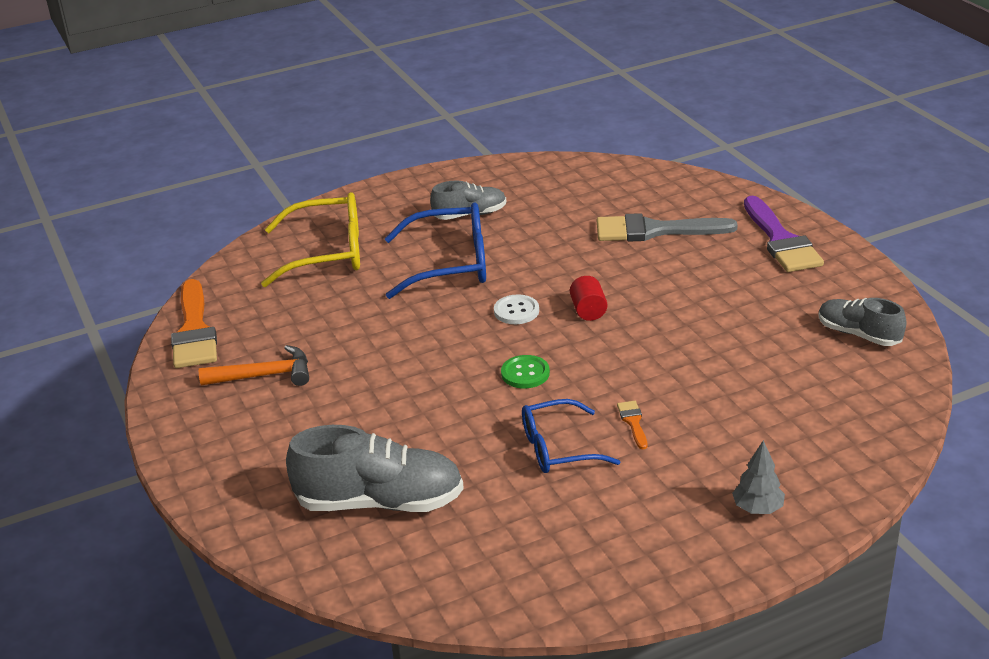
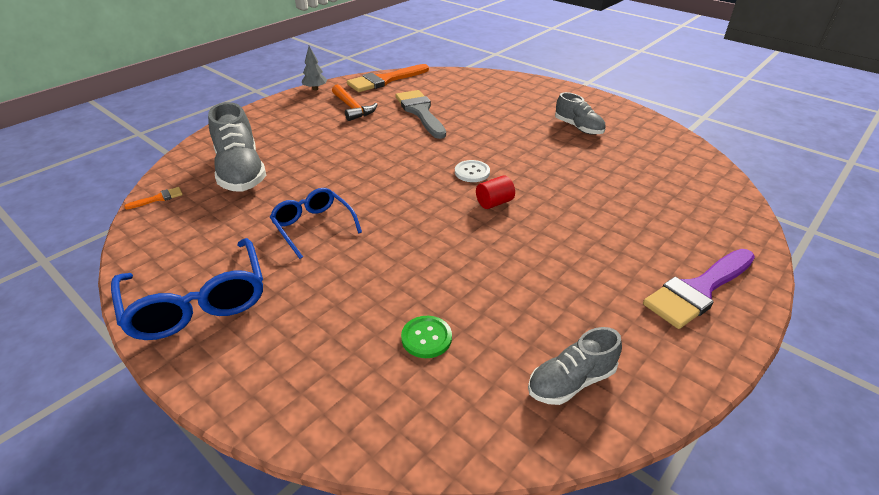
camera: 65 degrees right, 5 degrees up
(328, 253) = (489, 94): yellow glasses -> none
(451, 264) = (510, 135): blue glasses -> blue glasses (197, 302)
(525, 373) = (397, 193): green button -> green button (426, 338)
(633, 422) = (357, 255): orange brush -> orange brush (158, 198)
(654, 230) = (639, 211): grey brush -> grey brush (420, 112)
(757, 508) = (257, 352): grey tree -> grey tree (315, 89)
(858, 334) = (571, 381): grey shoe -> grey shoe turned 135 degrees counterclockwise

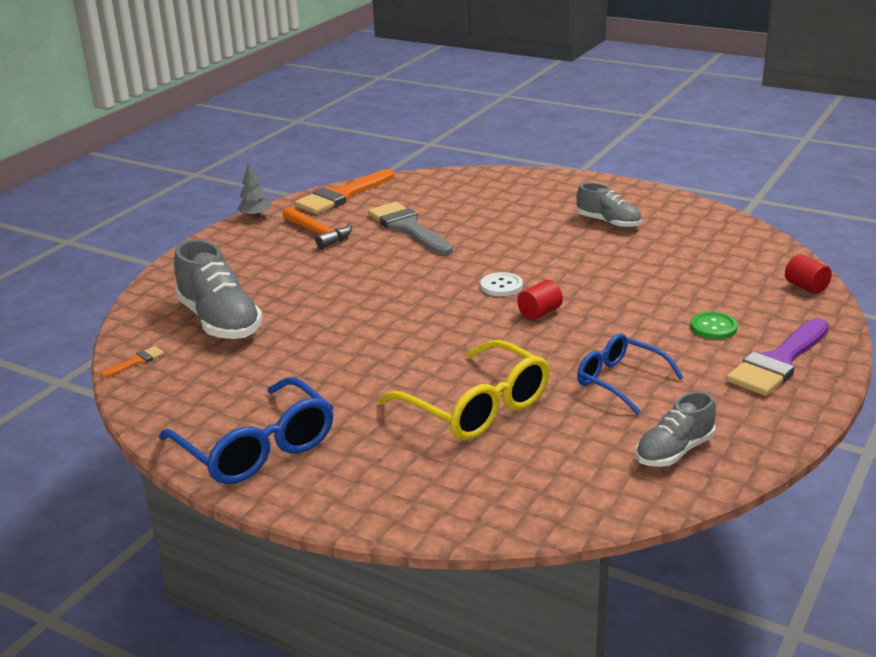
camera: 10 degrees left, 10 degrees down
(313, 226) = (343, 363): blue glasses -> blue glasses (620, 381)
(403, 292) = (477, 407): none -> yellow glasses
(426, 338) = (519, 440): green button -> green button (713, 327)
(737, 212) = (806, 287): none -> red cylinder

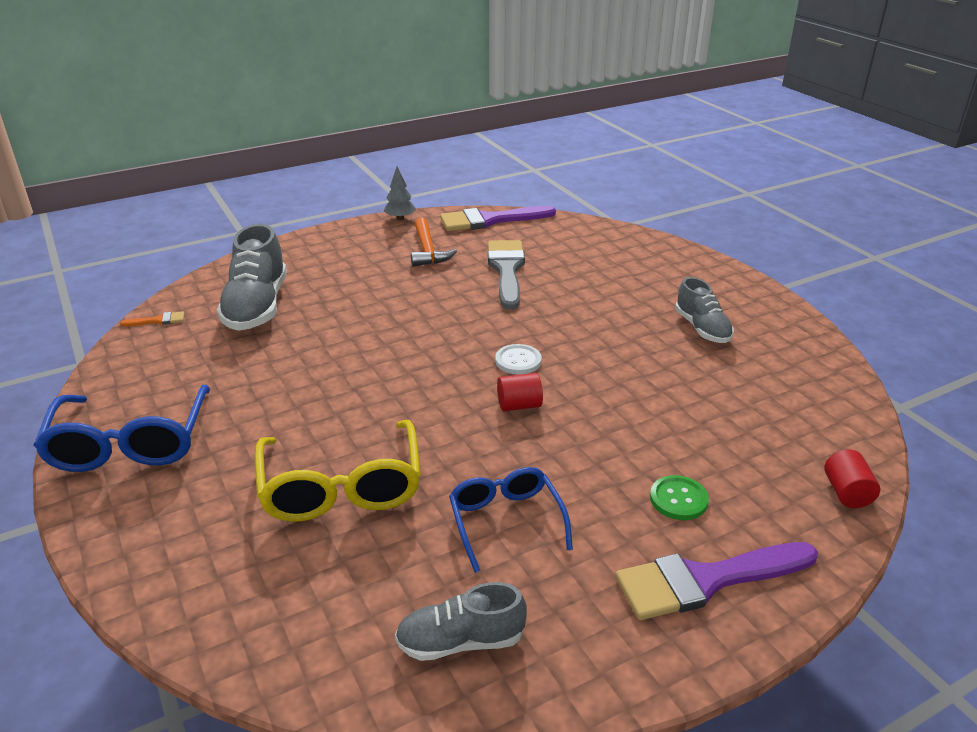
camera: 30 degrees right, 5 degrees up
(342, 195) = (490, 220): orange brush -> purple brush

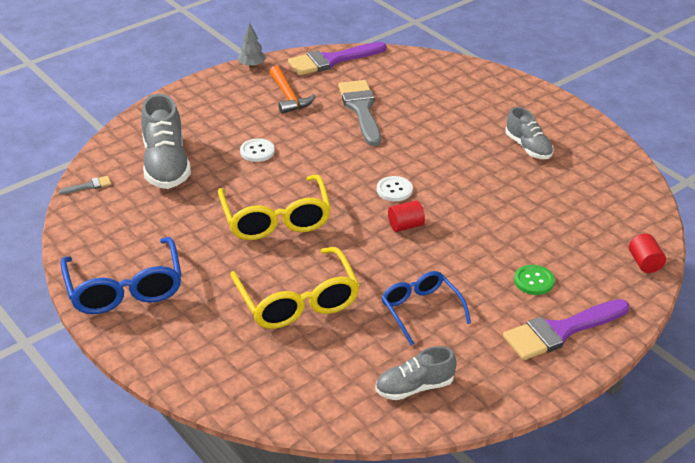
camera: 10 degrees left, 5 degrees up
(158, 320) = (89, 186): orange brush -> grey brush
(357, 380) = (276, 219): none -> yellow glasses
(368, 302) = (257, 151): none -> white button

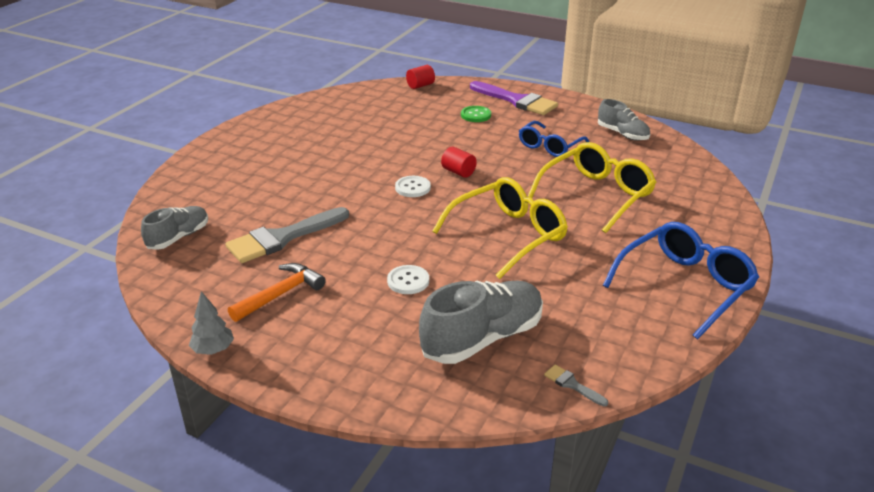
camera: 115 degrees left, 5 degrees down
(331, 60) = (176, 287): purple brush -> none
(528, 147) = (301, 142): grey shoe -> grey shoe (178, 237)

